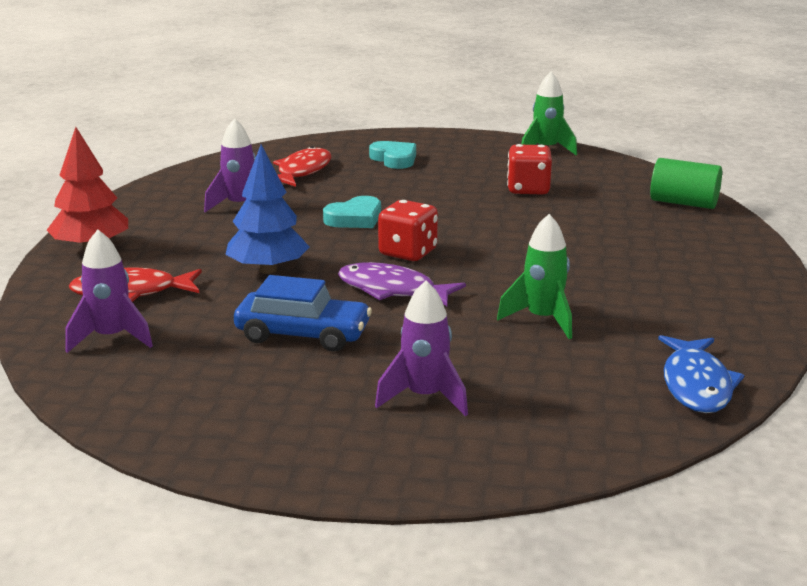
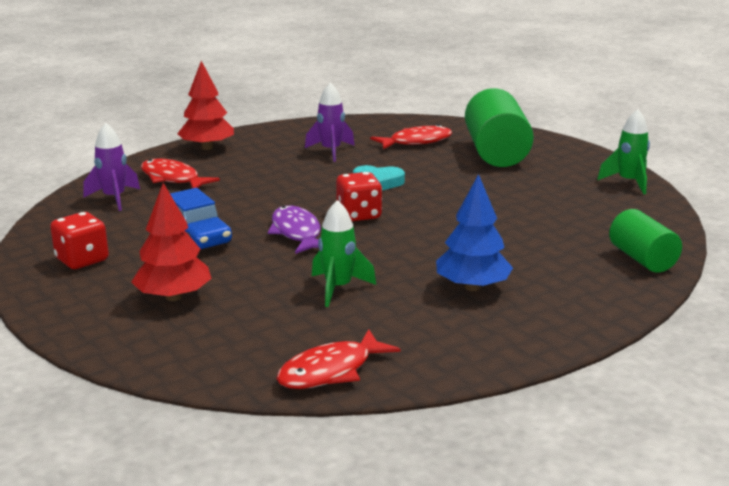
camera: 45 degrees right, 0 degrees up
(268, 270) = (261, 193): blue tree -> blue tree (472, 287)
(394, 159) = (496, 153): turquoise heart -> green cylinder
(424, 397) = (173, 297): purple rocket -> red tree
(528, 189) = (540, 205): red dice -> red dice (82, 260)
(696, 385) = (331, 371): blue fish -> red fish

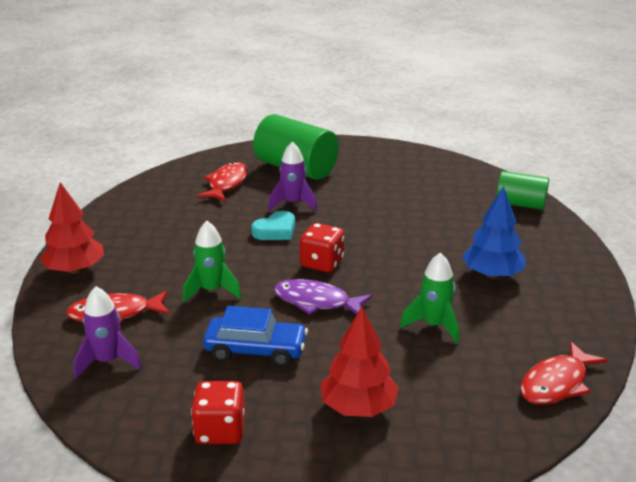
camera: 50 degrees left, 5 degrees up
(331, 151) = (185, 222): purple rocket -> purple rocket (293, 204)
(331, 371) = (556, 383): red fish -> red fish turned 45 degrees clockwise
(628, 182) = (410, 155): green rocket -> green rocket (212, 291)

